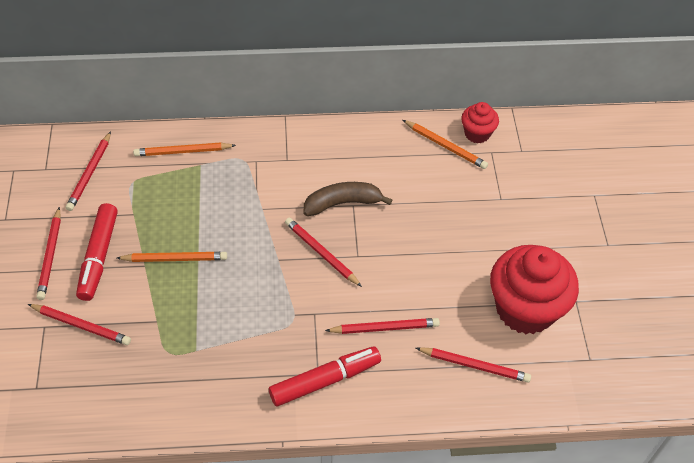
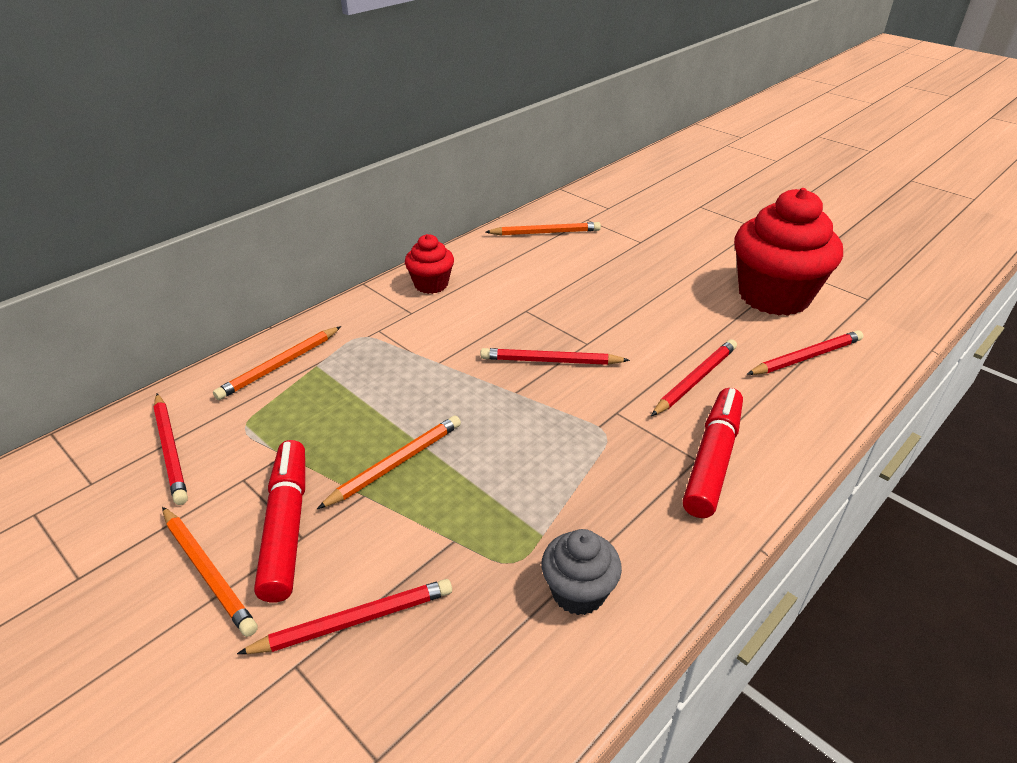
camera: 40 degrees left, 15 degrees down
(50, 256) = (208, 572): red pencil -> orange pencil
(98, 256) = (287, 526): red marker -> red marker turned 150 degrees counterclockwise
(178, 389) = (578, 592): none -> grey cupcake
(342, 203) = (514, 314): brown banana -> none
(477, 133) = (558, 214): red cupcake -> red cupcake (431, 284)

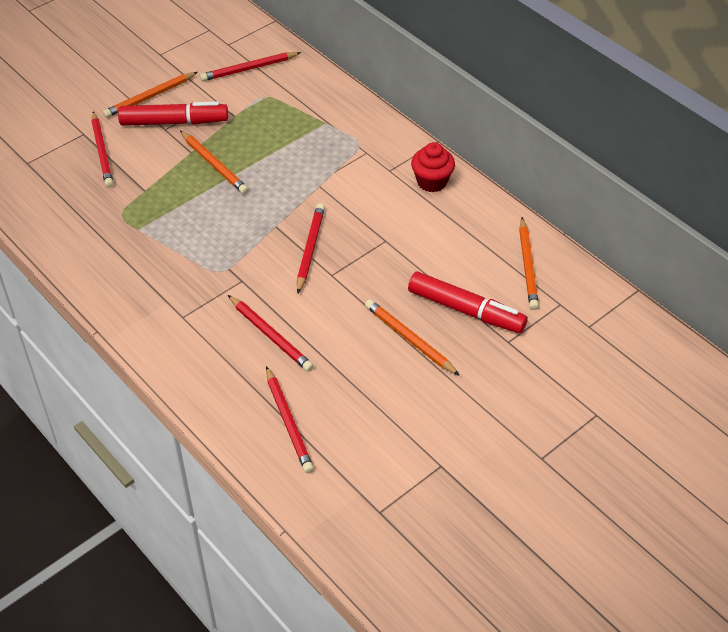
camera: 95 degrees right, 10 degrees up
(279, 365) = (327, 104): orange pencil -> orange pencil (409, 339)
(578, 592) = (92, 240): grey cupcake -> none
(712, 459) = (179, 325): red marker -> red marker (466, 310)
(774, 296) = (391, 428): red cupcake -> none

